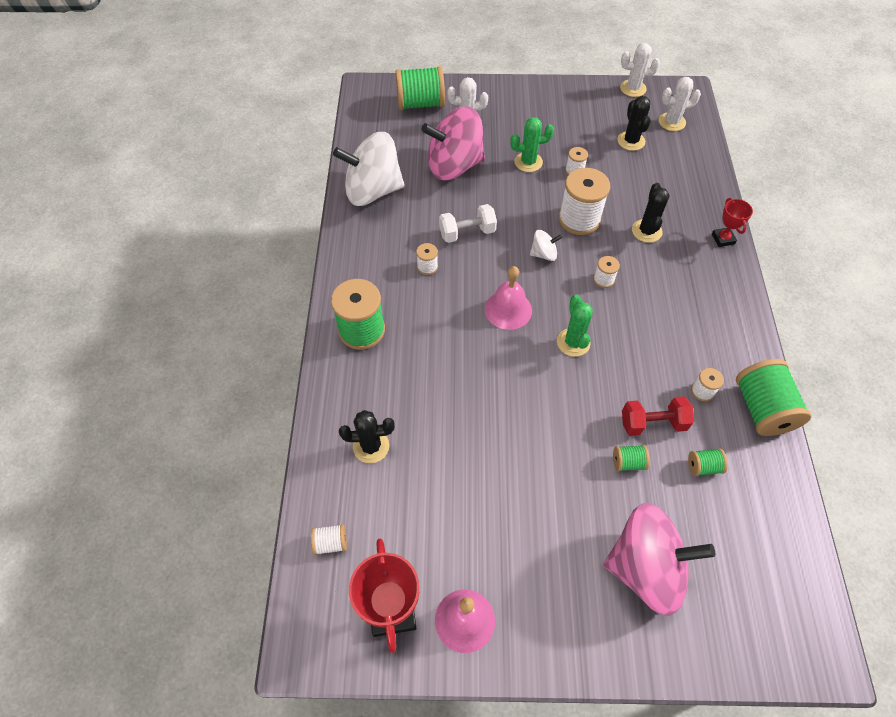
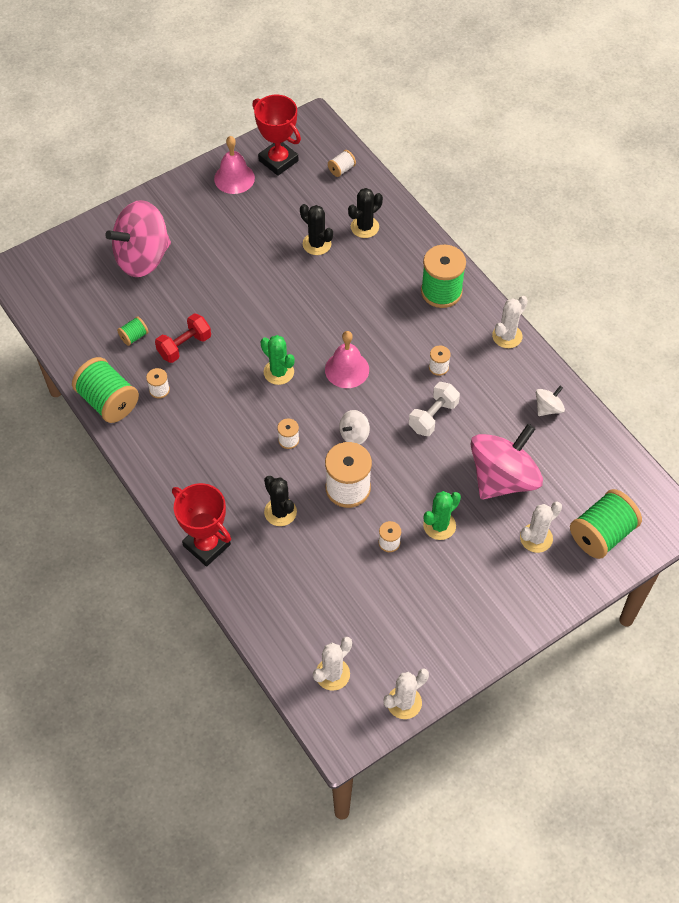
camera: 145 degrees right, 0 degrees up
(346, 259) = (507, 336): none -> white cactus
(373, 191) = (548, 408): white spinning top -> white spinning top, size x0.43
(628, 462) = (187, 311): green spool -> none
(631, 141) = (359, 617): black cactus -> black cactus (317, 244)
(723, 239) = (207, 545): red trophy -> red trophy, size x1.77

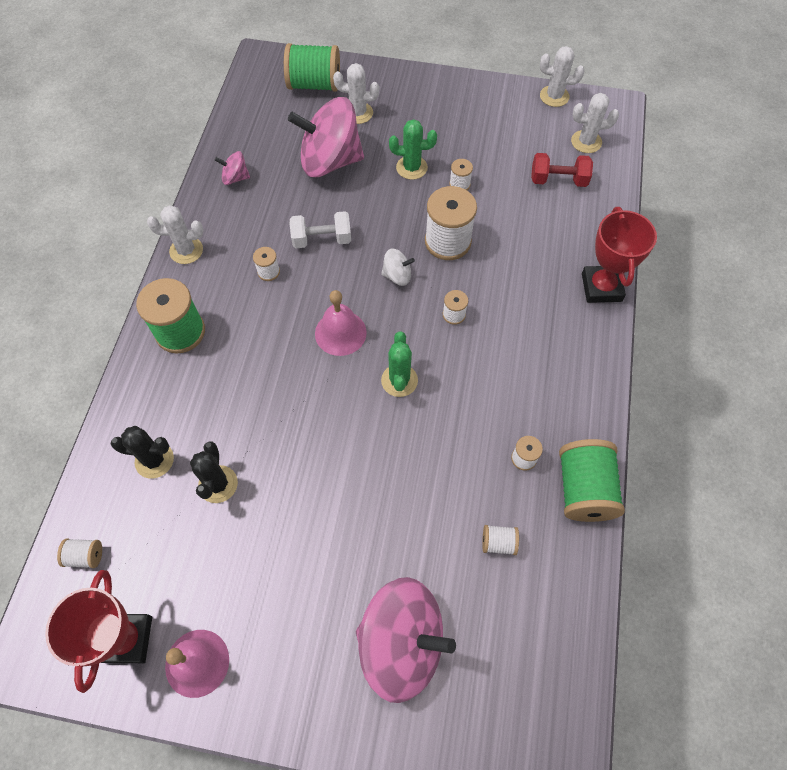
camera: 135 degrees left, 5 degrees up
(134, 336) = (498, 543): green spool -> white spool
(184, 346) = (458, 485): red dumbbell -> red dumbbell (558, 180)
(280, 512) = (518, 266): black cactus -> none
(548, 408) = (235, 178): white spinning top -> pink spinning top

